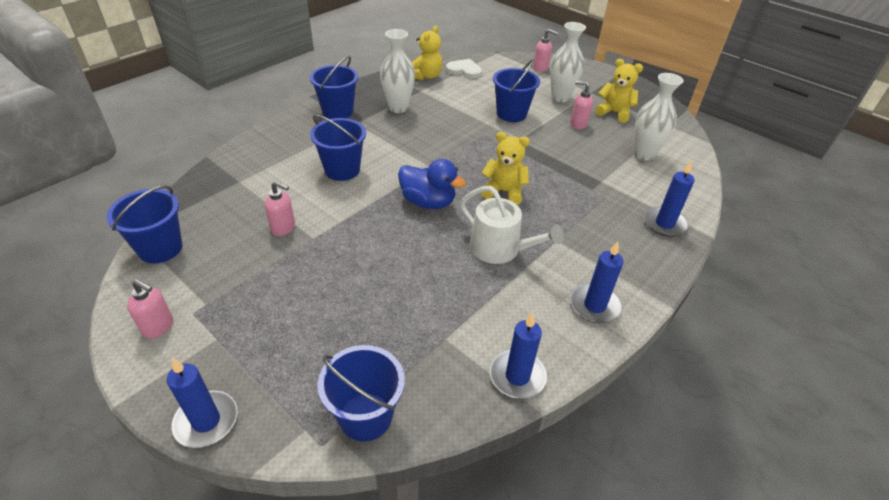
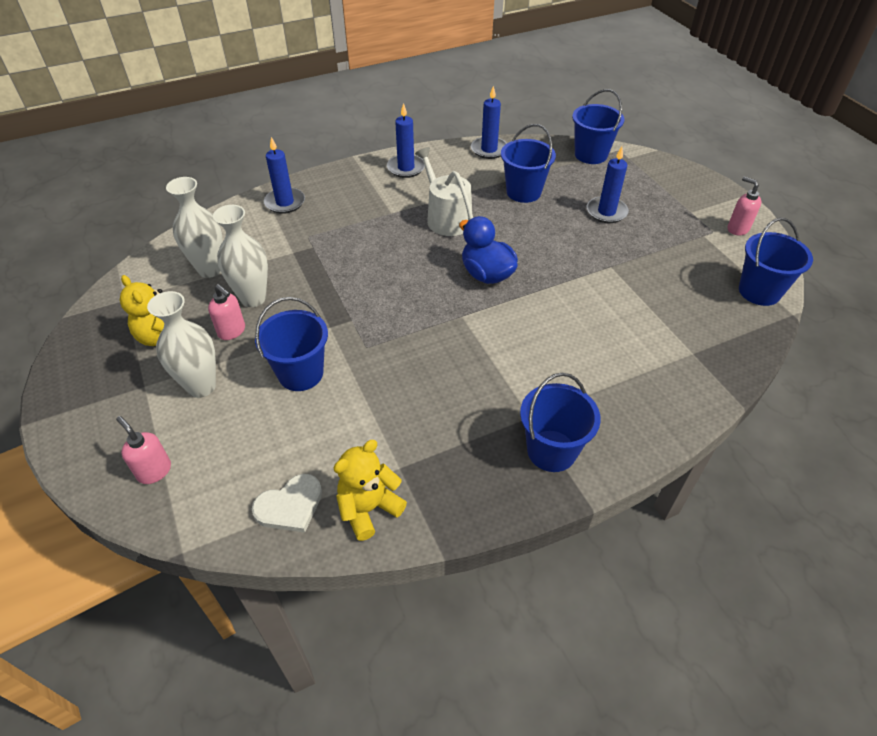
camera: 155 degrees left, 5 degrees up
(206, 421) = (689, 173): blue candle -> blue candle (606, 212)
(283, 228) = (640, 283): pink soap dispenser -> none
(342, 170) = (567, 337): blue bucket -> blue bucket (523, 192)
(398, 108) = (456, 432): white vase -> white vase (253, 298)
(464, 70) = (290, 506): white heart -> white heart turned 75 degrees counterclockwise
(504, 191) = (402, 266): yellow teddy bear -> none

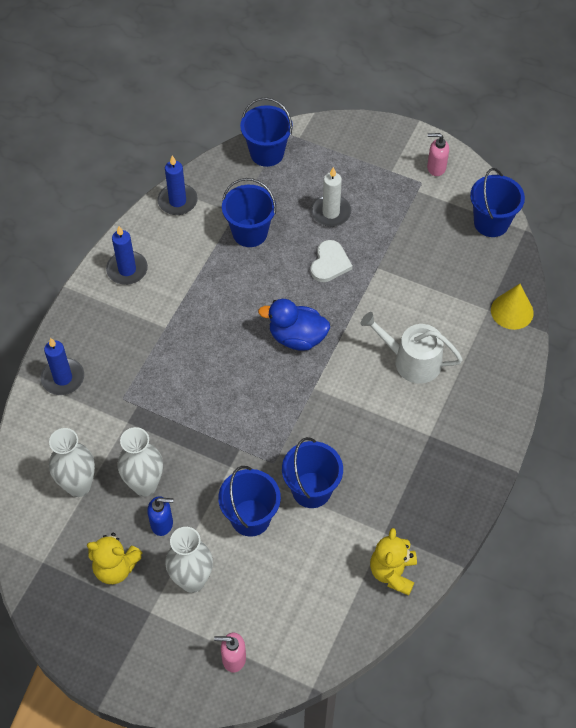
camera: 40 degrees left, 10 degrees up
(232, 331) = (162, 523): pink soap dispenser -> blue soap dispenser
(290, 506) = (345, 609): white heart -> white heart (330, 263)
(446, 218) = (214, 302): white watering can -> white watering can (411, 361)
(551, 451) = (462, 450): blue bucket -> blue bucket (311, 490)
(606, 212) = (331, 212): blue candle -> white candle
(719, 368) = (512, 311): none -> yellow cone

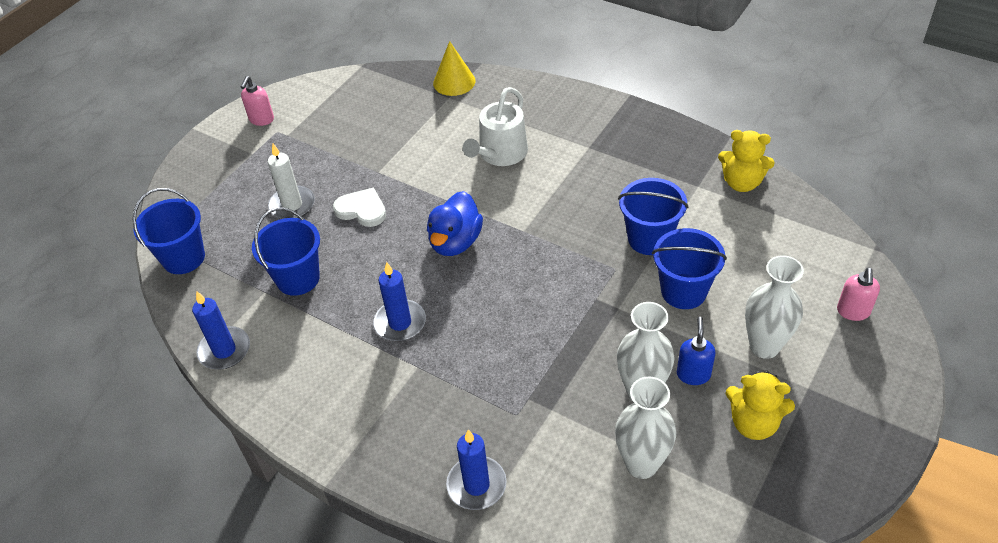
camera: 80 degrees left, 10 degrees down
(115, 567) = (754, 423): yellow teddy bear -> yellow teddy bear turned 90 degrees clockwise
(127, 269) = (318, 408): blue candle -> blue candle (400, 323)
(491, 223) = (345, 87): blue bucket -> none

